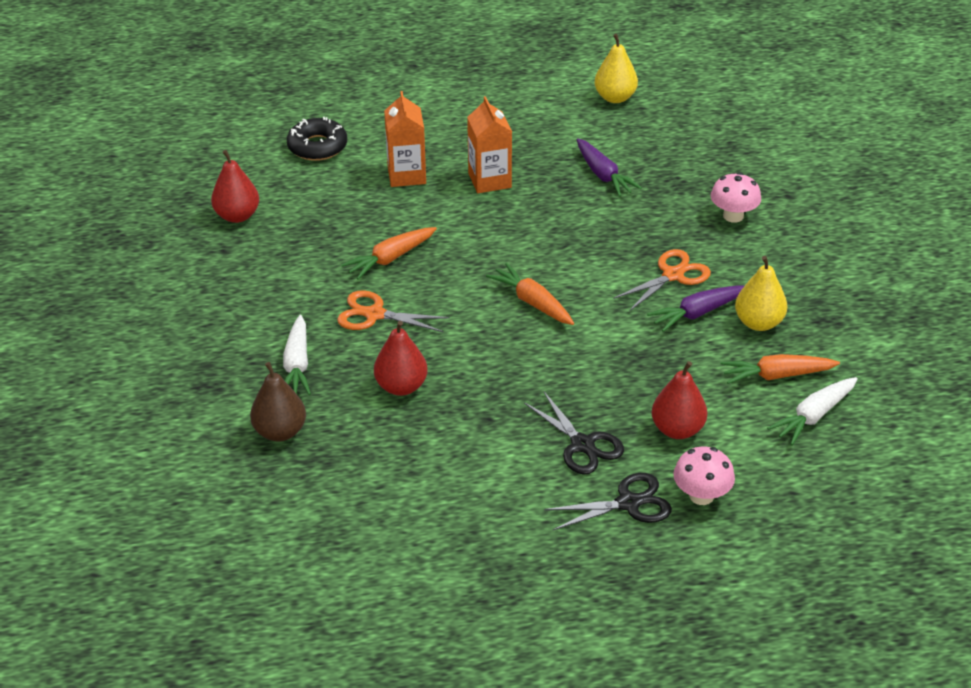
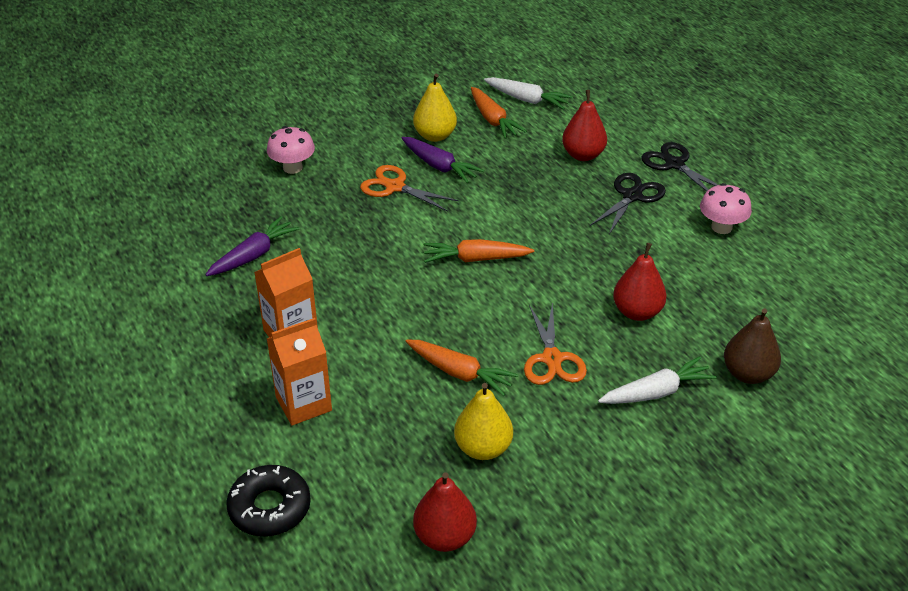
camera: 110 degrees left, 0 degrees up
(532, 302) = (476, 259): orange carrot -> orange carrot turned 60 degrees clockwise
(615, 97) = (100, 275): yellow pear -> yellow pear (483, 448)
(701, 495) = (642, 135): pink mushroom -> pink mushroom (721, 227)

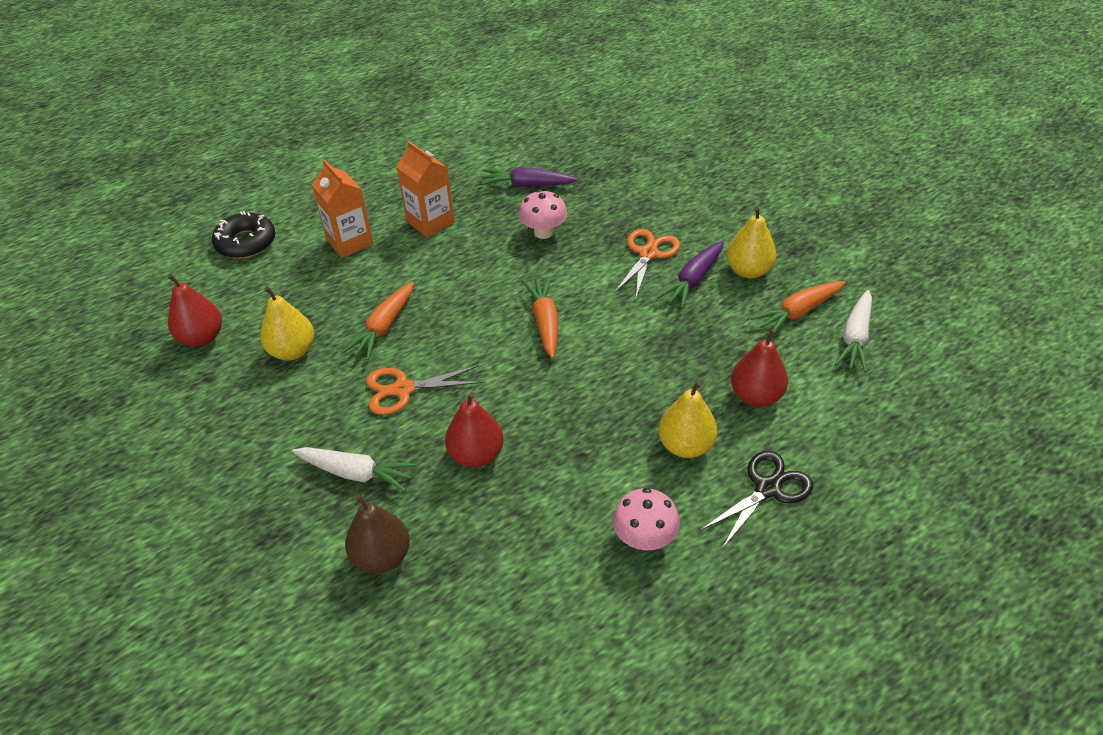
camera: 85 degrees right, 5 degrees up
(253, 255) = (527, 185): purple carrot -> purple carrot turned 150 degrees clockwise
(292, 168) = (659, 185): pink mushroom -> pink mushroom (543, 232)
(632, 196) = (685, 446): black scissors -> yellow pear
(656, 392) = (356, 473): white carrot -> white carrot turned 45 degrees counterclockwise

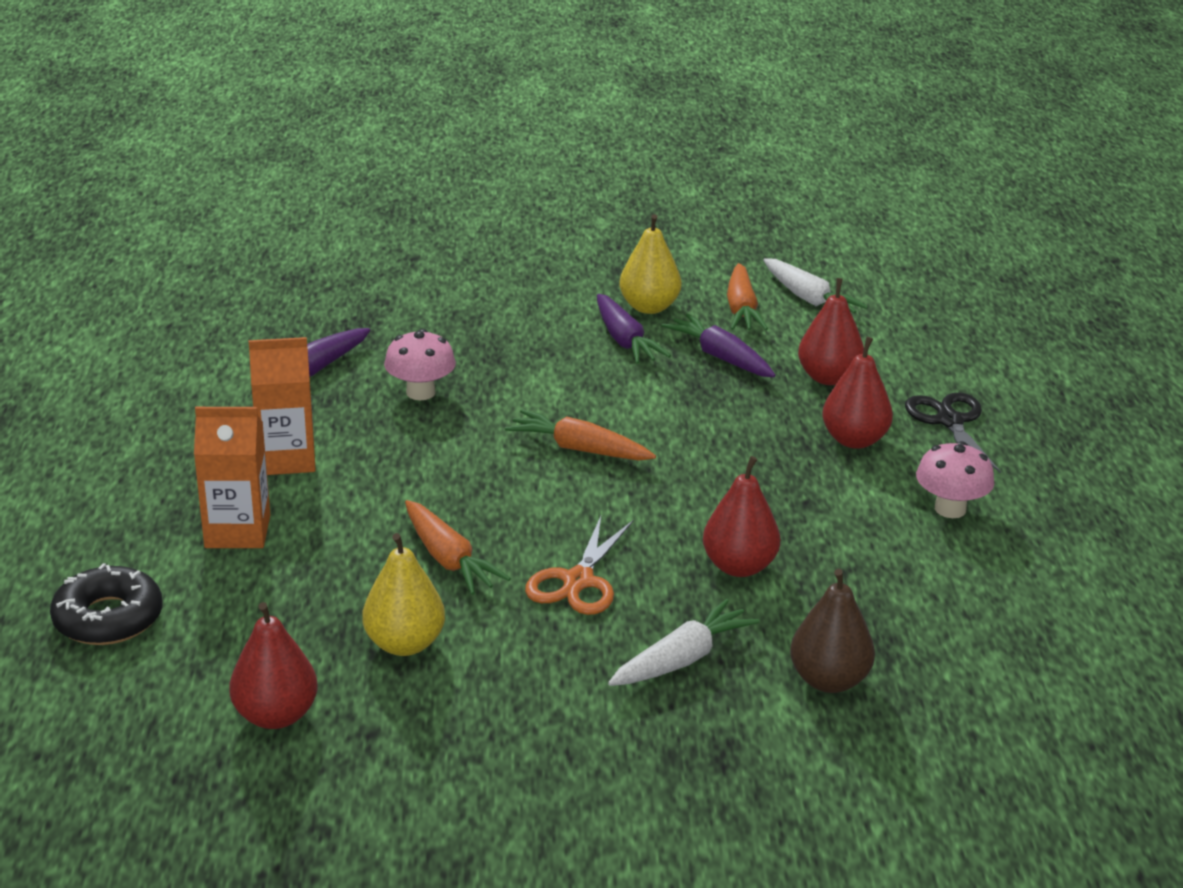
camera: 60 degrees left, 15 degrees down
(648, 253) = (548, 347): orange scissors -> none
(685, 446) = (854, 440): yellow pear -> red pear
(722, 332) = (720, 357): none -> purple carrot

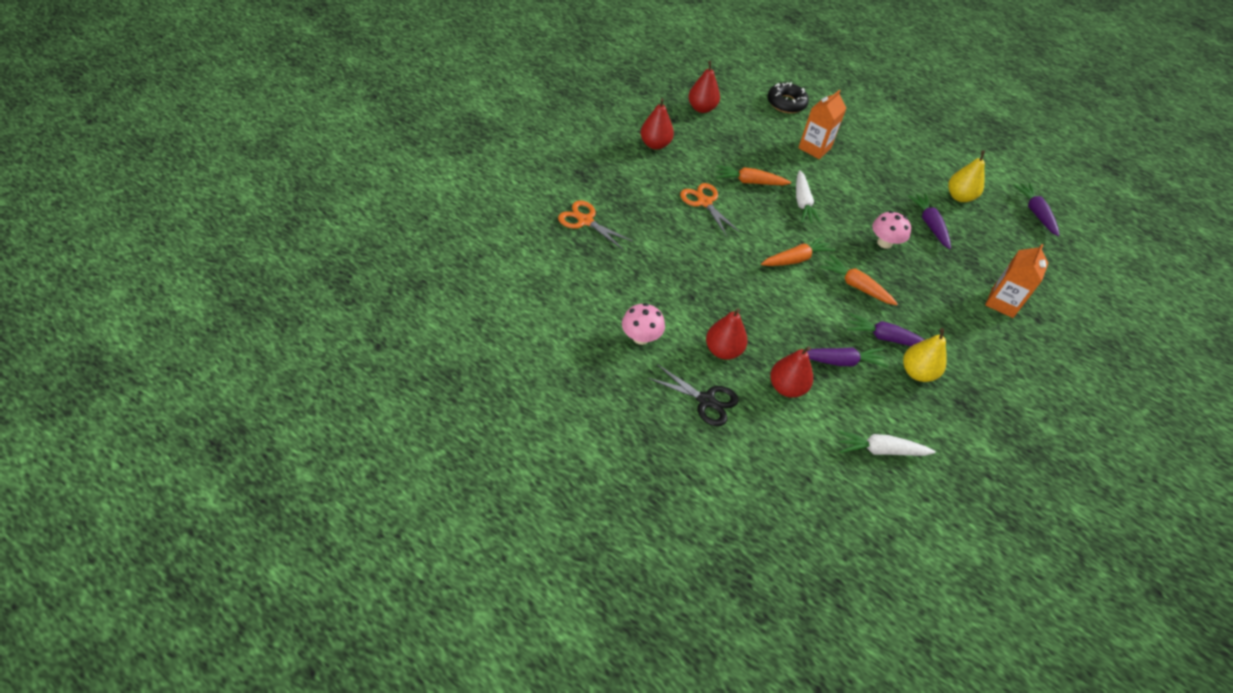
camera: 125 degrees right, 20 degrees up
(153, 300) = (1035, 213): none -> purple carrot
(286, 459) = (857, 182): orange carton -> orange carton (1002, 303)
(404, 644) = (710, 147): yellow pear -> yellow pear (959, 197)
(682, 659) = (635, 197): white carrot -> white carrot (802, 203)
(739, 566) = (670, 246): red pear -> red pear (655, 144)
(741, 309) = (888, 409): orange carrot -> orange carrot (856, 286)
(829, 680) = (585, 221): brown pear -> orange scissors

